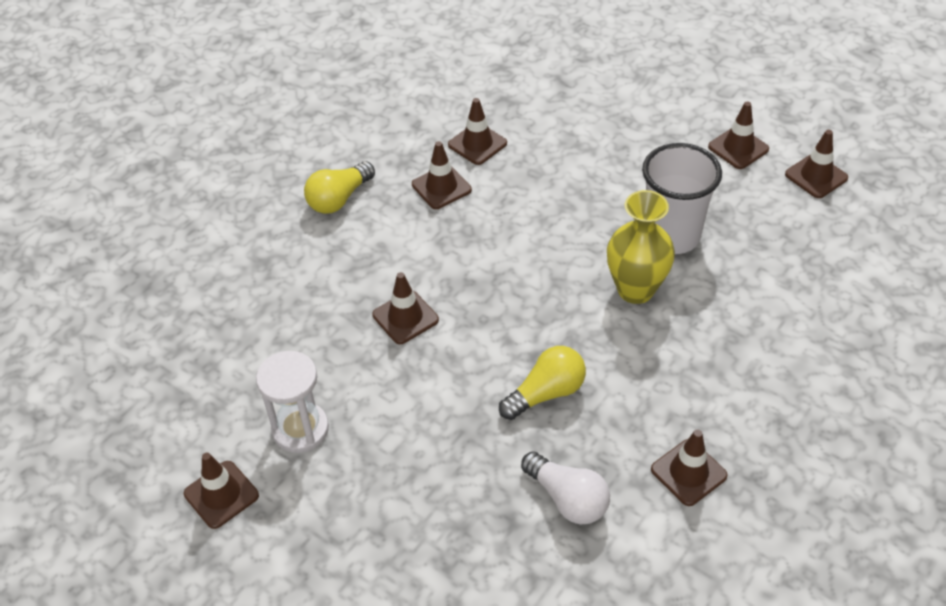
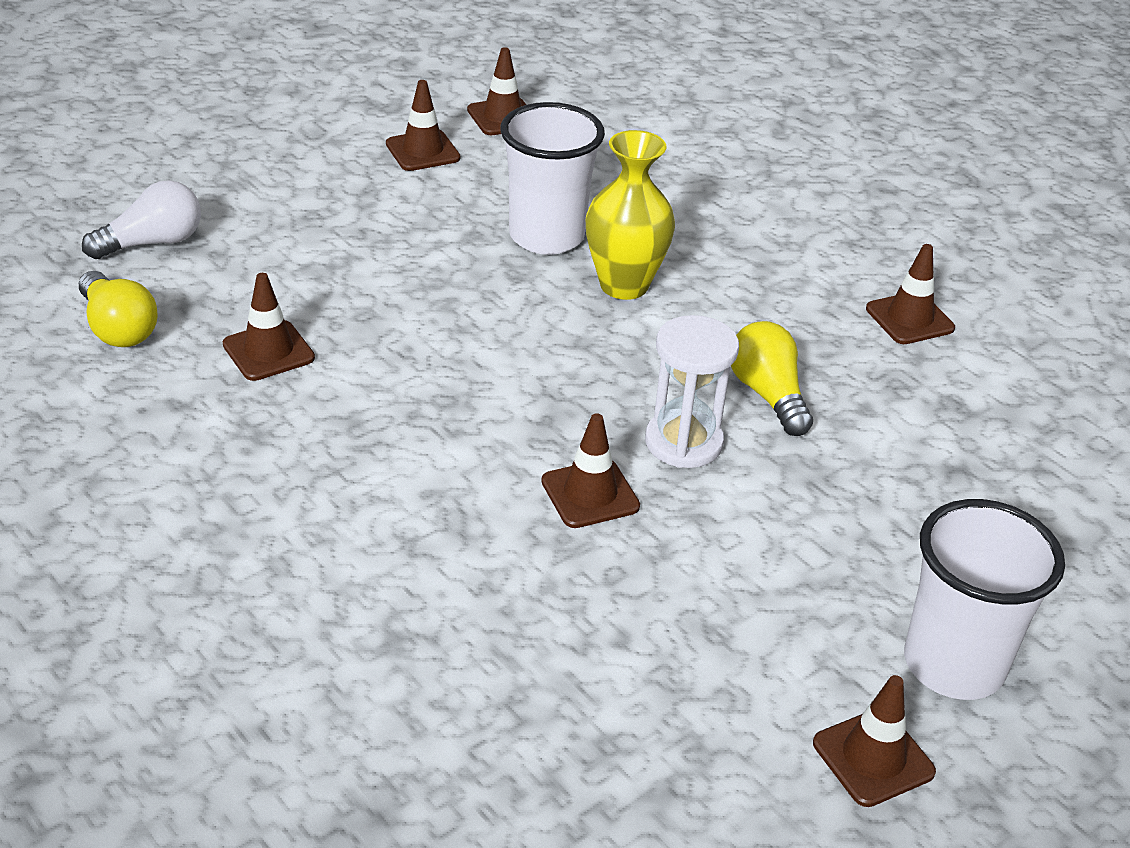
camera: 80 degrees left, 10 degrees down
(300, 429) = (768, 644): white hourglass -> white hourglass (683, 442)
(308, 532) = (953, 665): none -> white cup
(339, 199) = (297, 520): yellow light bulb -> yellow light bulb (118, 328)
(441, 187) = (340, 405): brown traffic cone -> none
(567, 499) = (932, 415): white light bulb -> white light bulb (152, 243)

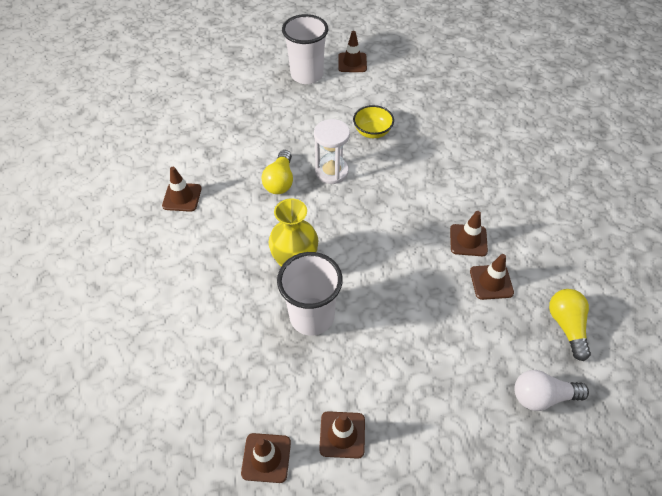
camera: 150 degrees left, 15 degrees up
(590, 494) = (382, 163): brown traffic cone -> brown traffic cone (468, 240)
(662, 559) = (372, 132): none -> yellow bowl

